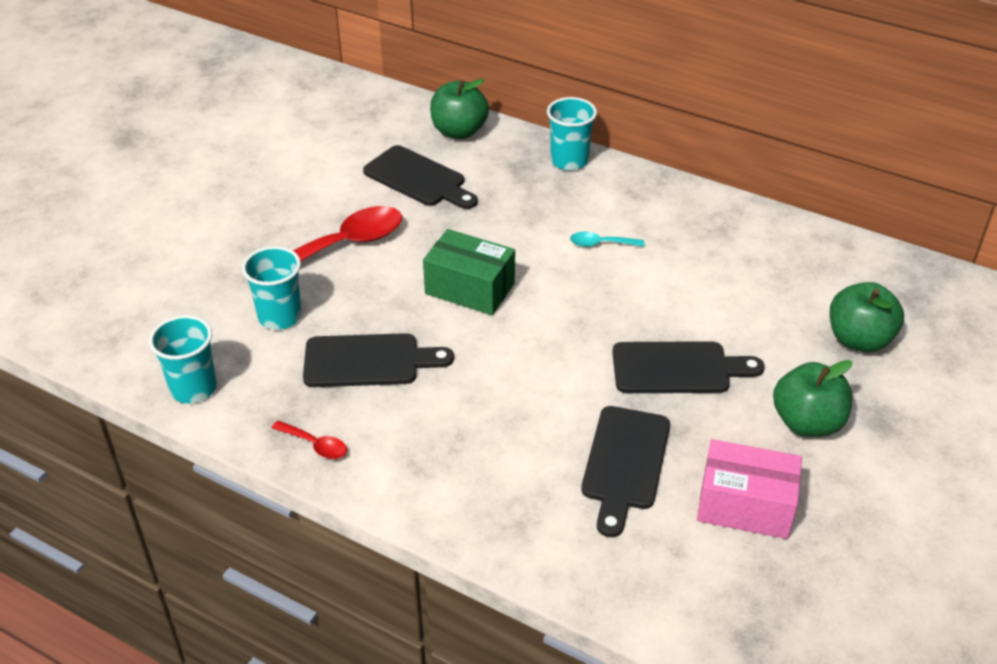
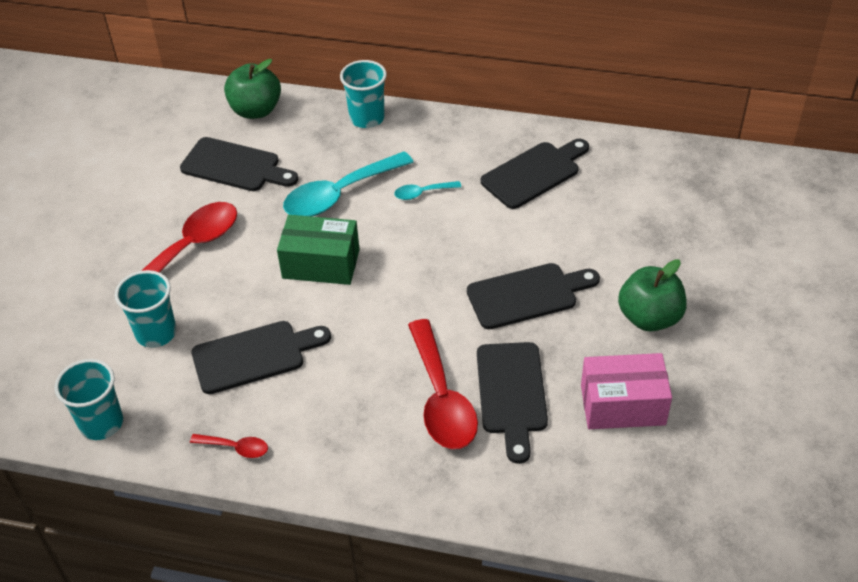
camera: 15 degrees left, 5 degrees up
(514, 227) = (339, 194): none -> turquoise spoon
(547, 449) = (441, 398): none -> red spoon
(728, 250) = (534, 173): none -> black cutting board
(859, 339) = (668, 231): green apple -> none

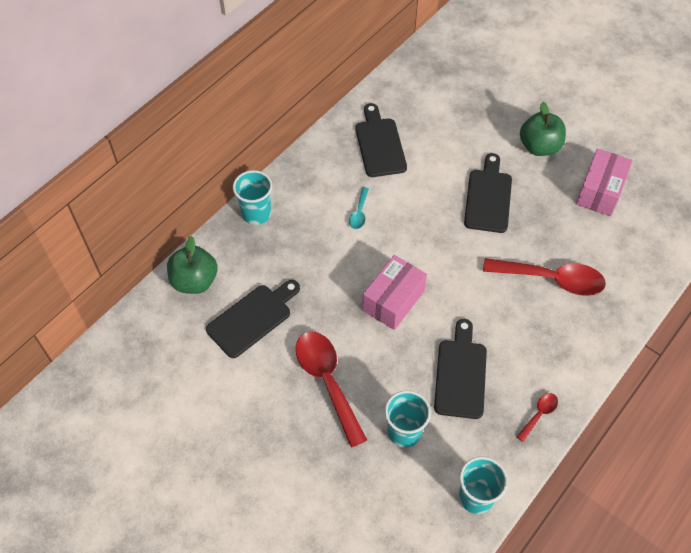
camera: 65 degrees left, 10 degrees up
(321, 264) = (393, 300): green box -> pink box
(339, 194) = (328, 262): turquoise spoon -> none
(511, 393) = (565, 241): black cutting board -> none

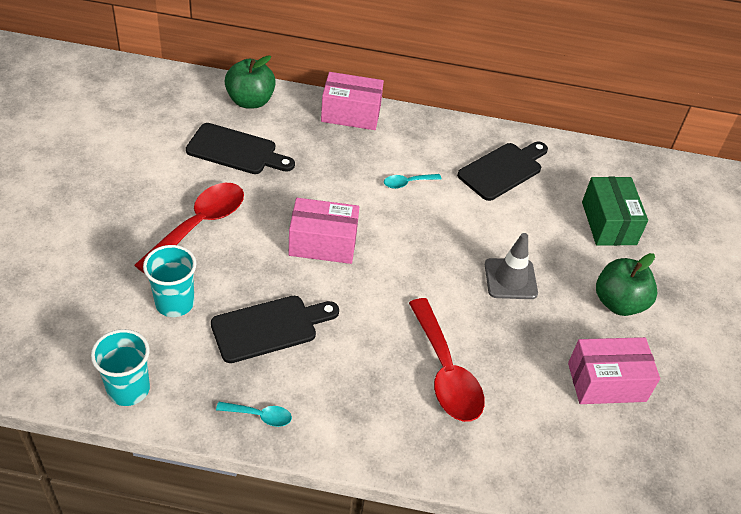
camera: 55 degrees right, 10 degrees down
(256, 213) = (351, 113): turquoise cup -> pink box
(466, 111) = (608, 223): none -> green box
(488, 197) = (510, 279): black cutting board -> grey traffic cone
(539, 414) = (260, 416): red spoon -> turquoise spoon

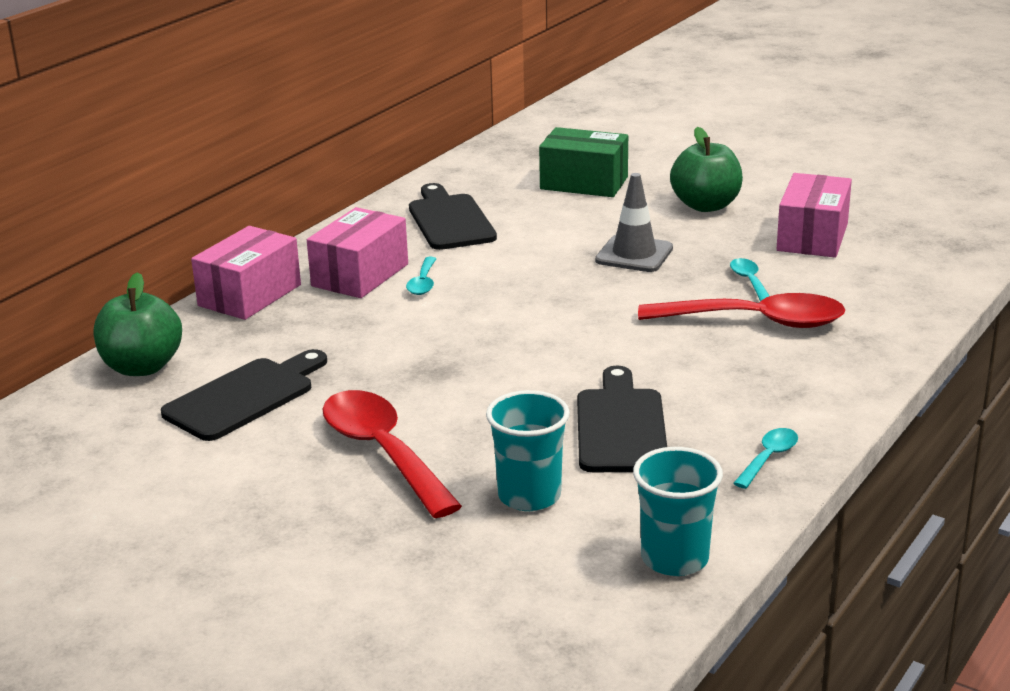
camera: 60 degrees left, 20 degrees down
(323, 243) = (491, 361): pink box -> pink box (360, 275)
(506, 356) = (749, 281): none -> turquoise spoon

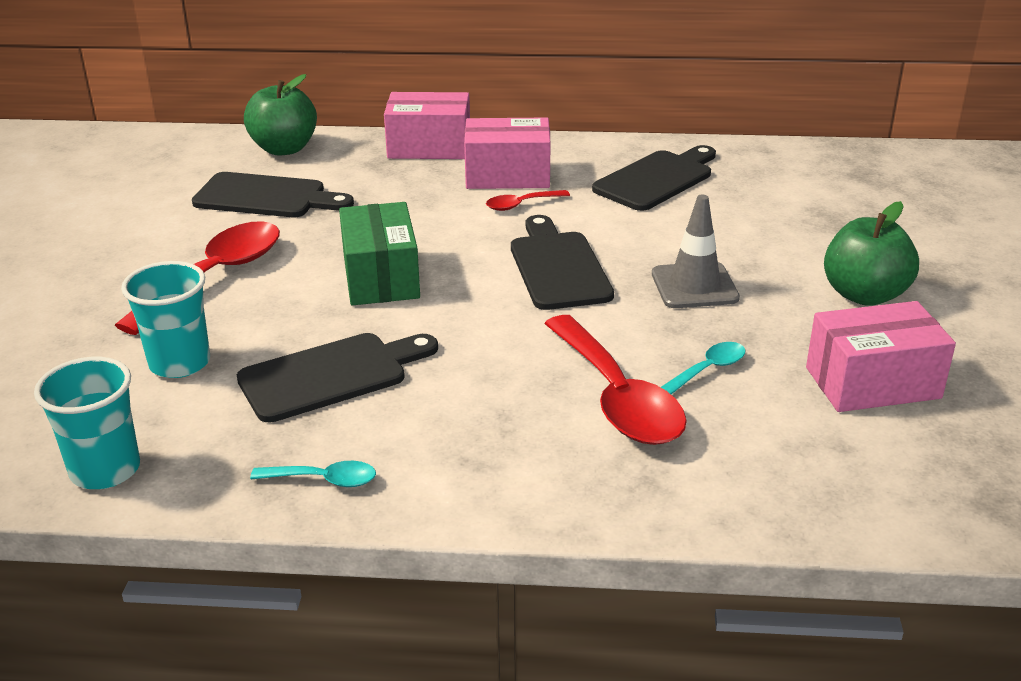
camera: 60 degrees right, 5 degrees up
(423, 283) = (521, 205): turquoise spoon -> red spoon
(548, 295) = (558, 267): none -> black cutting board
(584, 183) = (823, 216): green box -> green box (380, 277)

